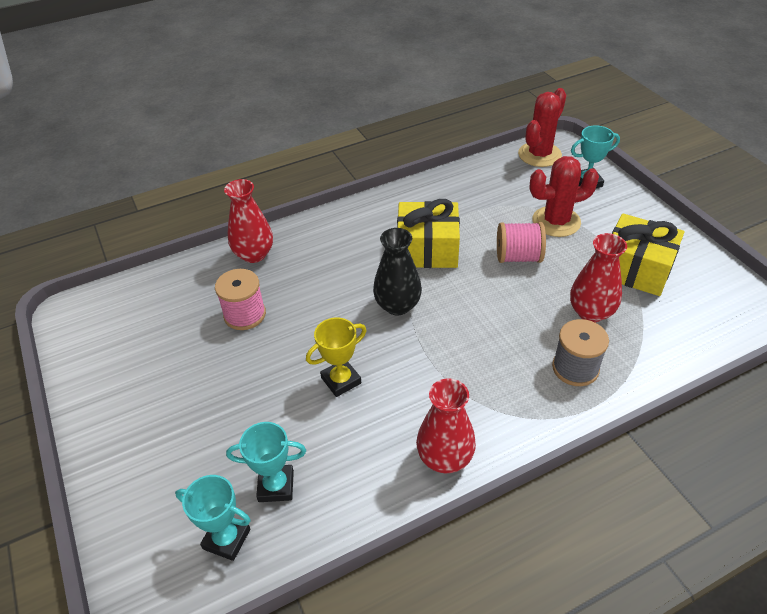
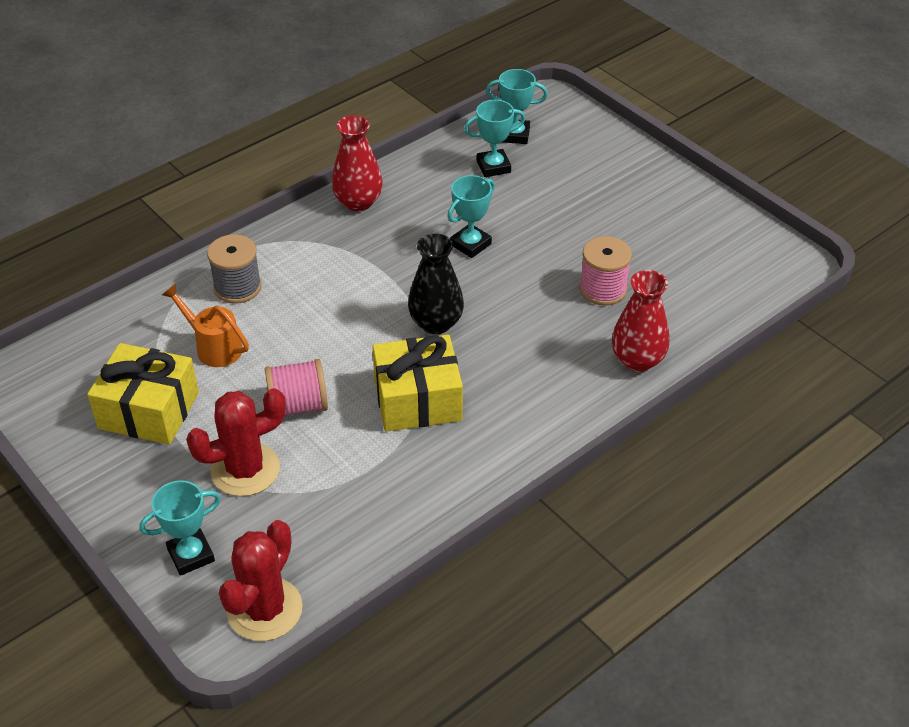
camera: 165 degrees right, 0 degrees up
(341, 380) = (470, 244): yellow trophy -> turquoise trophy
(590, 312) = (214, 347): red vase -> orange watering can

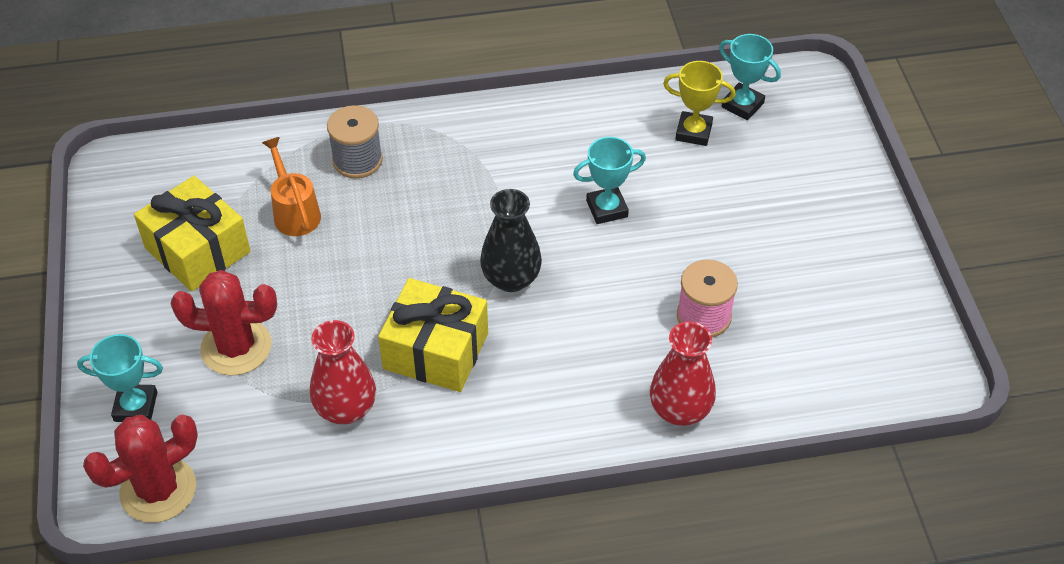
camera: 30 degrees right, 5 degrees up
(298, 405) = (325, 305): pink spool -> none
(358, 202) = (531, 117): red vase -> red vase (346, 409)
(493, 166) = (693, 132): turquoise trophy -> yellow trophy

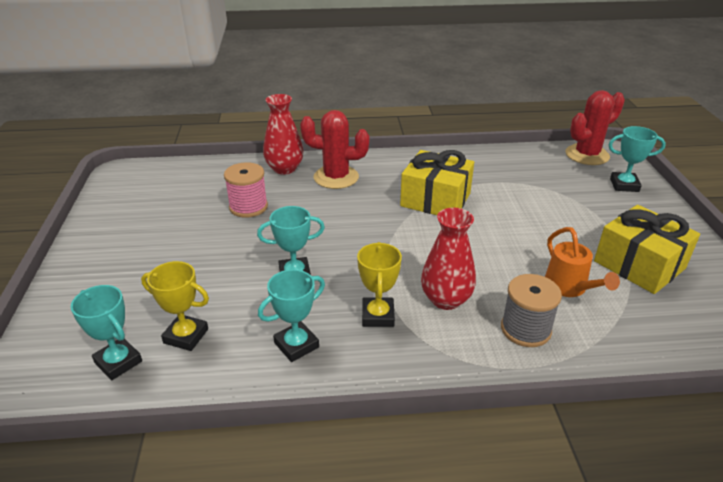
camera: 175 degrees left, 15 degrees down
(236, 347) = (574, 208): red cactus -> red cactus (336, 177)
(346, 409) = (489, 178): red vase -> red vase (446, 299)
(507, 165) = (378, 316): none -> yellow trophy
(511, 279) = (381, 233): black vase -> none
(583, 130) = (296, 345): none -> turquoise trophy

